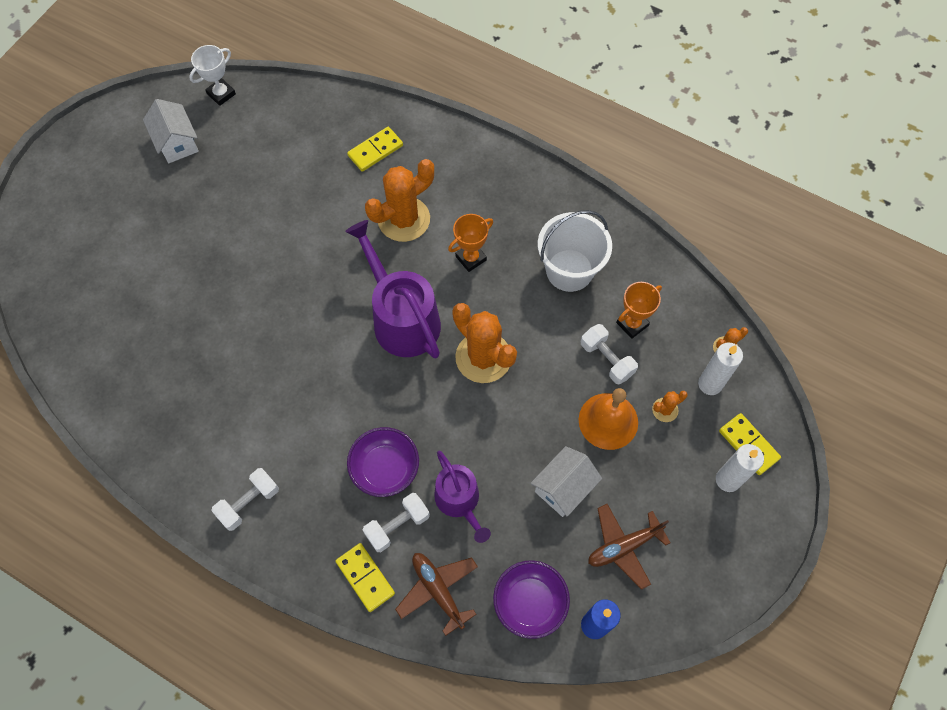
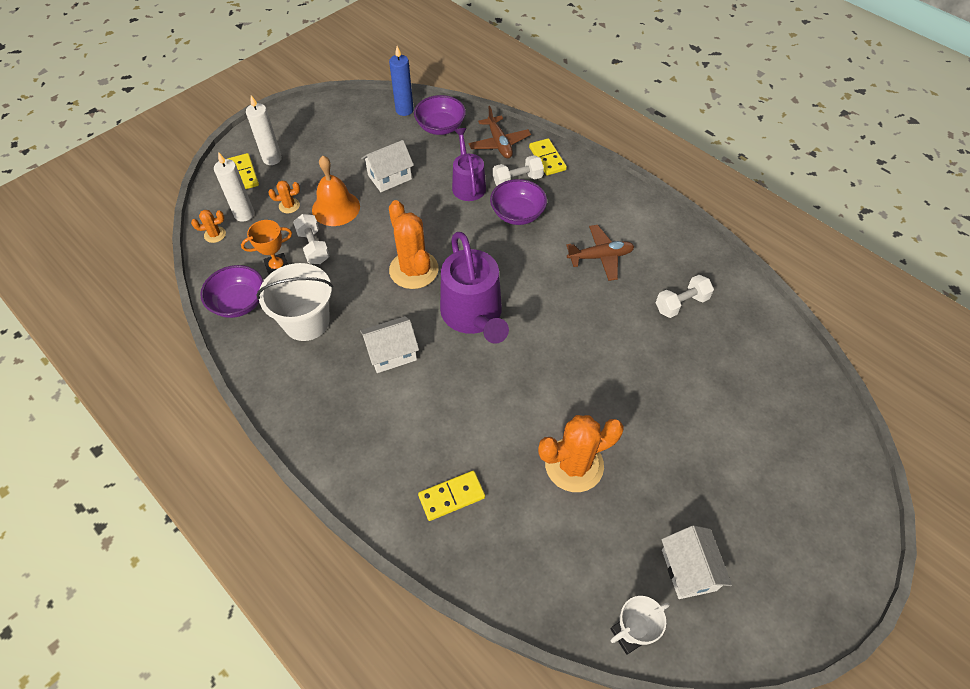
camera: 165 degrees left, 10 degrees down
(249, 502) = (626, 214): white dumbbell -> white dumbbell (681, 304)
(404, 219) = (444, 407): orange cactus -> orange cactus (574, 465)
(471, 258) = (392, 353): orange trophy -> white house
(624, 546) = (365, 140): brown plane -> brown plane (600, 257)
(648, 274) = (239, 302): none -> purple bowl

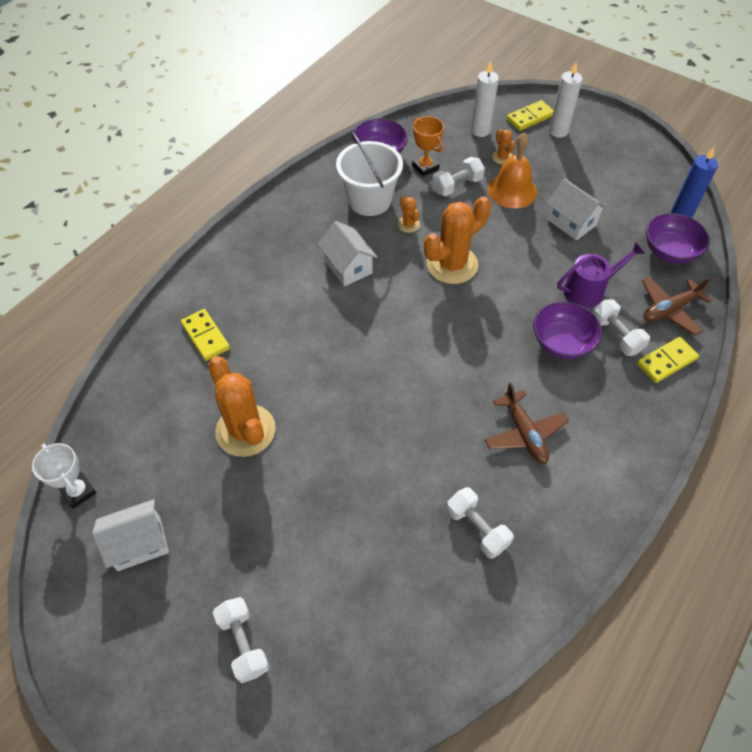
camera: 80 degrees right, 0 degrees up
(215, 235) = (450, 119): orange cactus -> orange cactus (408, 224)
(473, 315) = (407, 322): purple watering can -> none
(779, 482) = (243, 643): none -> white dumbbell

